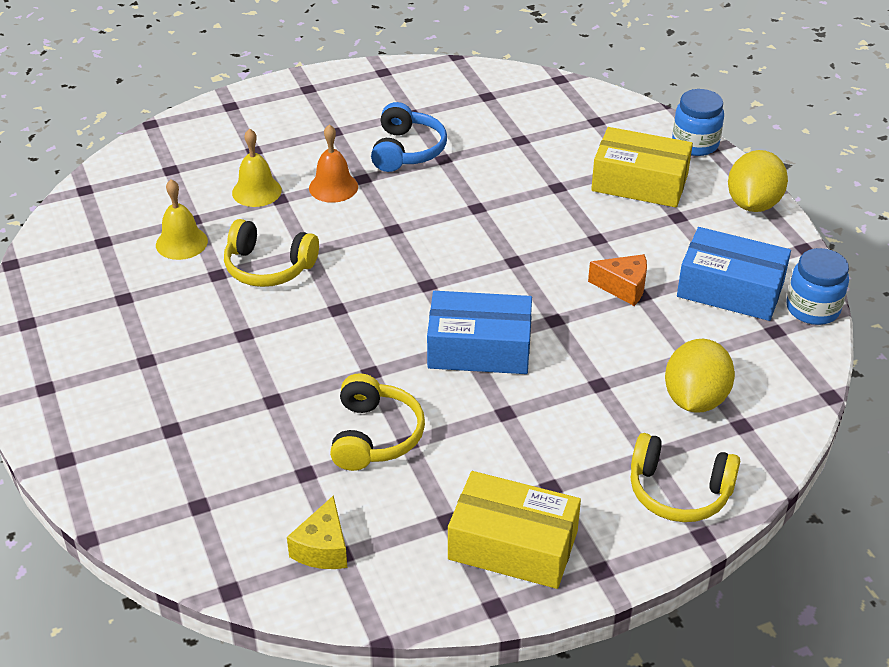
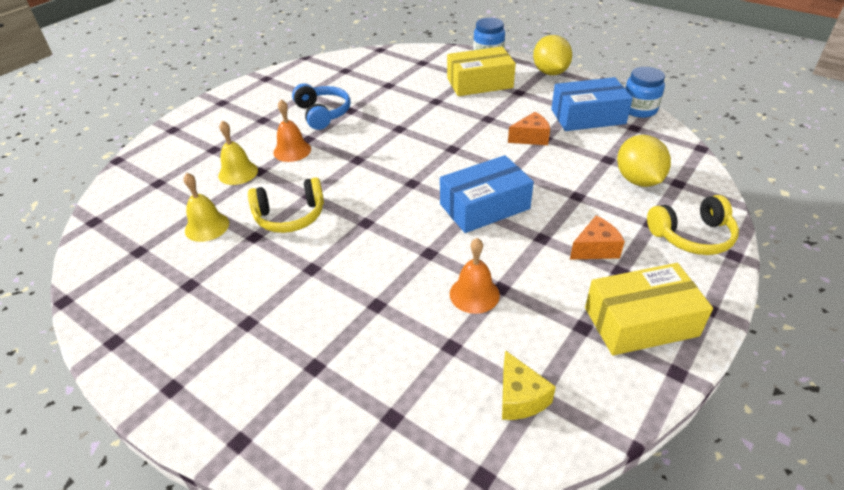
camera: 30 degrees left, 0 degrees up
(375, 436) = (474, 294): yellow headphones -> orange bell
(551, 452) = (595, 249): none -> orange cheese

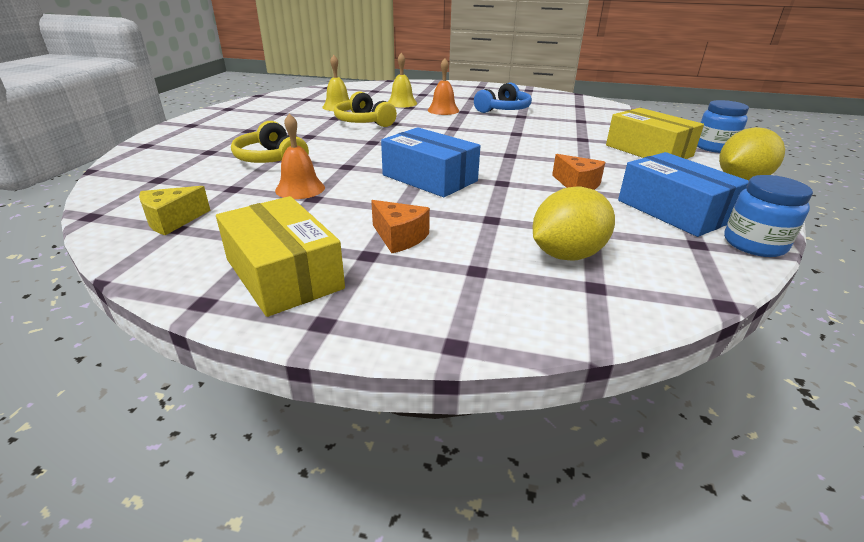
camera: 65 degrees right, 10 degrees down
(692, 236) = (473, 304): yellow headphones -> yellow headphones (271, 159)

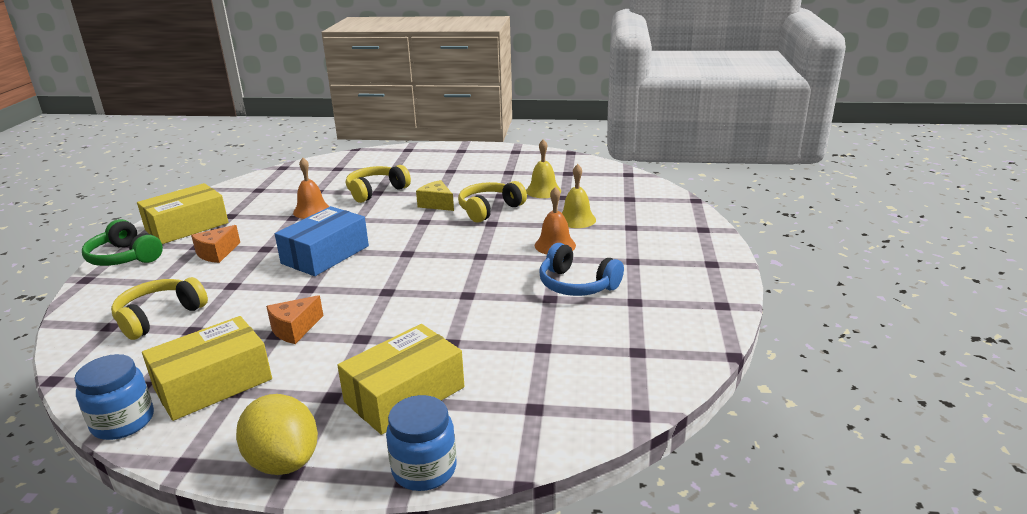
camera: 85 degrees right, 5 degrees down
(172, 221) = (269, 186): yellow cheese -> yellow cheese (436, 204)
(379, 318) = (125, 257): none -> green headphones
(566, 255) = (159, 317): yellow lemon -> yellow headphones
(674, 210) = (213, 383): blue box -> yellow box

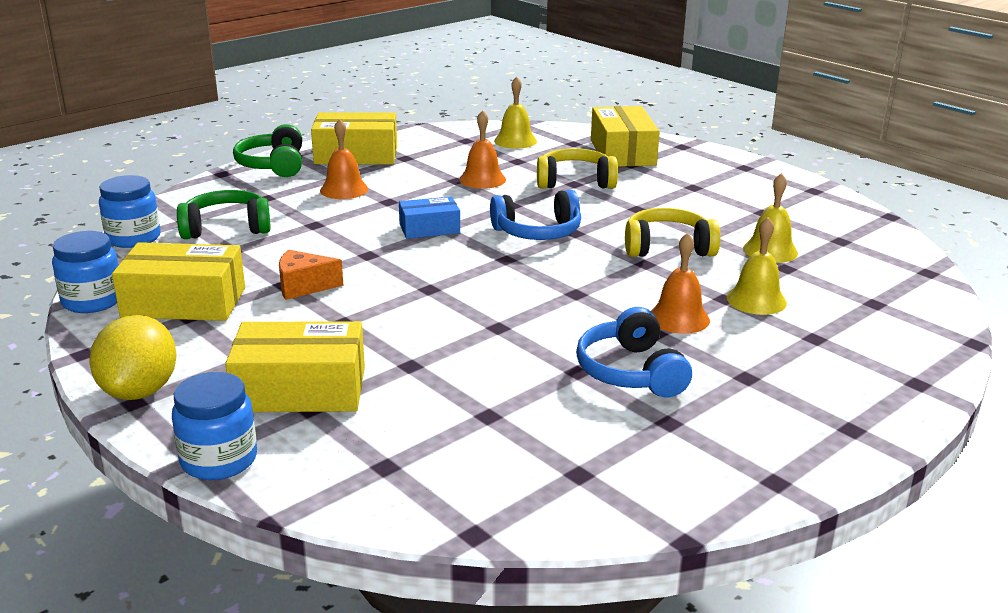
camera: 40 degrees right, 0 degrees up
(80, 359) = (133, 238): none -> blue jar
(159, 317) = (226, 228): yellow headphones -> green headphones
(217, 253) = (344, 189): orange cheese -> orange bell
(295, 179) = (515, 141): none -> yellow bell
(325, 255) = (429, 228): blue box -> blue box, size x0.60
(378, 164) = (622, 152): none -> yellow box
(401, 229) = (538, 232): none -> blue headphones
(436, 204) = (617, 219): yellow cheese -> none

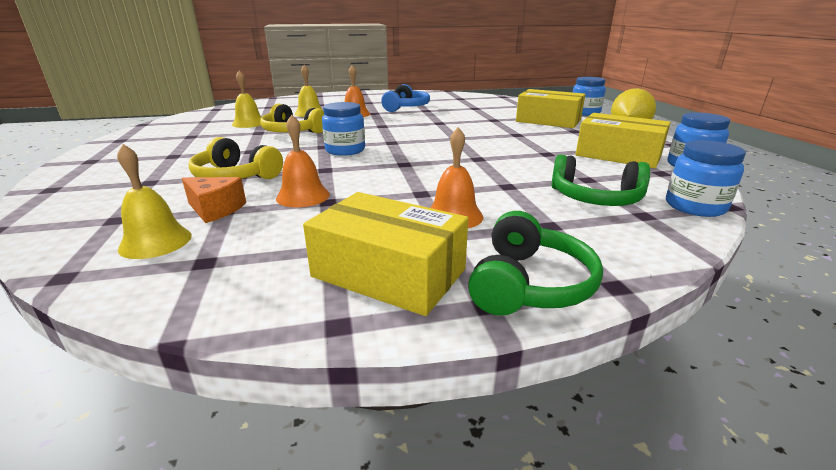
camera: 150 degrees left, 0 degrees up
(303, 286) = (534, 150): orange cheese -> orange cheese (215, 209)
(429, 228) = (415, 165): blue box -> none
(538, 232) = (345, 150): blue headphones -> blue jar
(622, 152) = (115, 195): yellow box -> none

